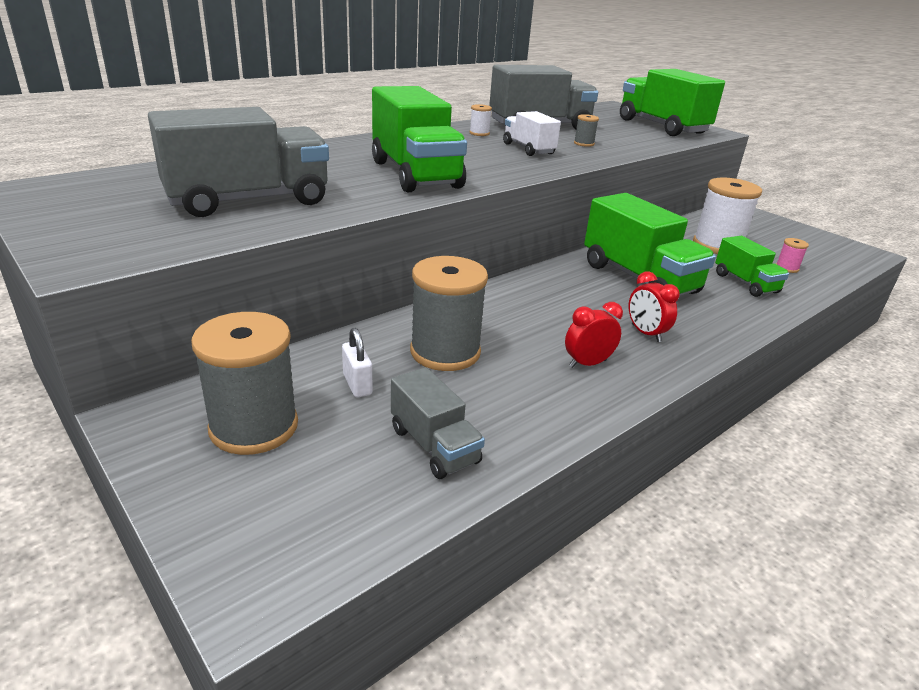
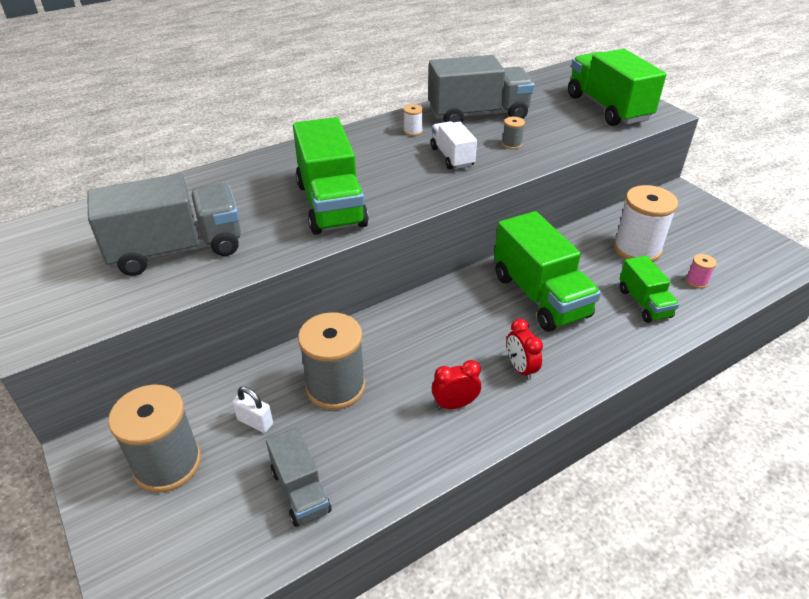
camera: 10 degrees right, 10 degrees up
(357, 384) = (255, 422): white padlock -> white padlock turned 45 degrees counterclockwise

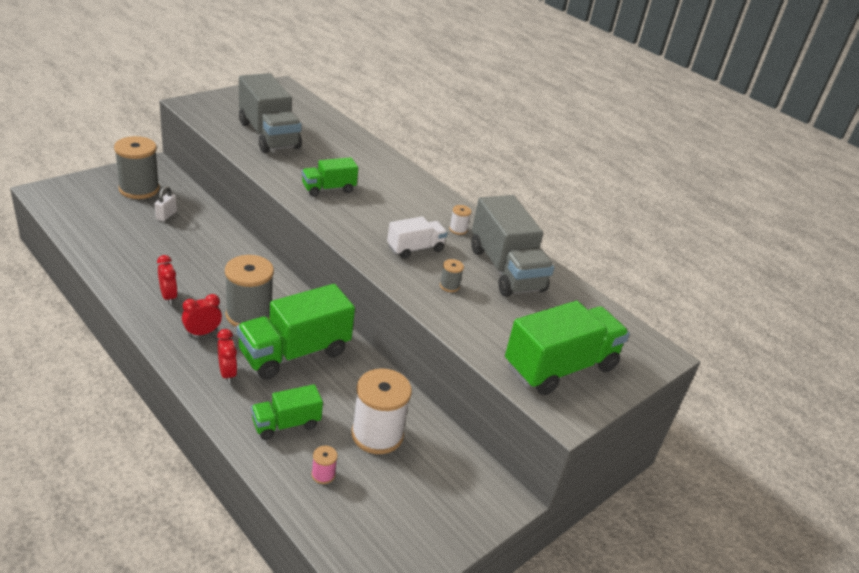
camera: 75 degrees right, 5 degrees down
(300, 491) = (108, 234): grey truck -> none
(331, 204) = (328, 189): green truck -> green truck, size x0.56
(335, 387) = (193, 245): grey spool -> grey spool (249, 315)
(585, 345) = (227, 373): none -> red clock

